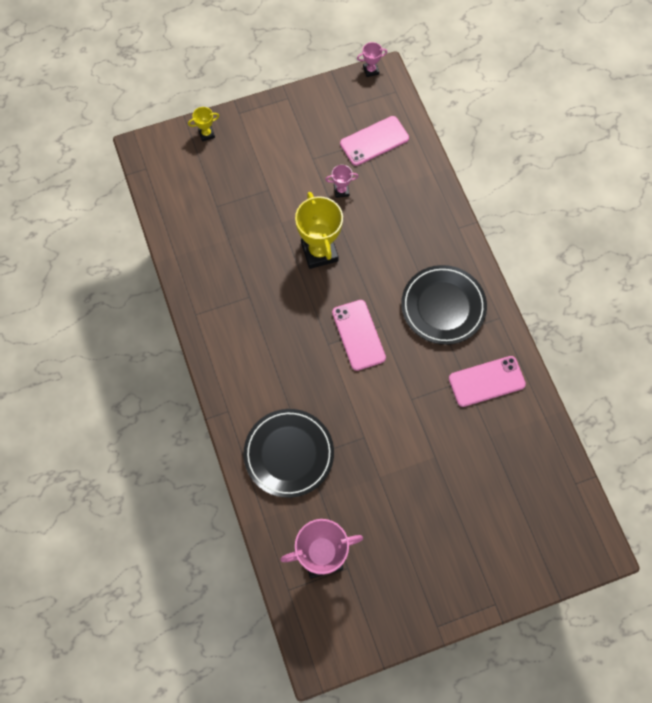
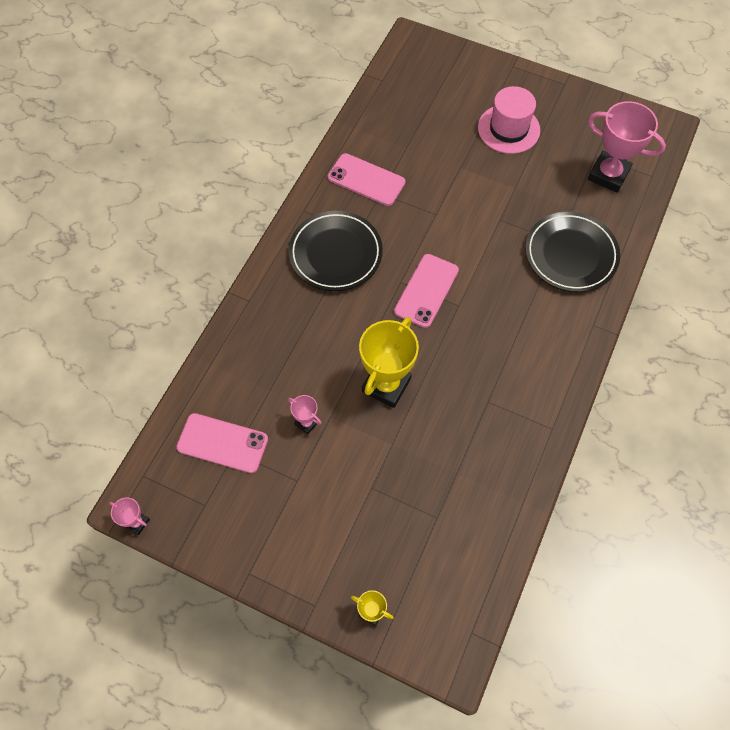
camera: 135 degrees left, 5 degrees down
(435, 530) = (508, 129): none -> pink hat

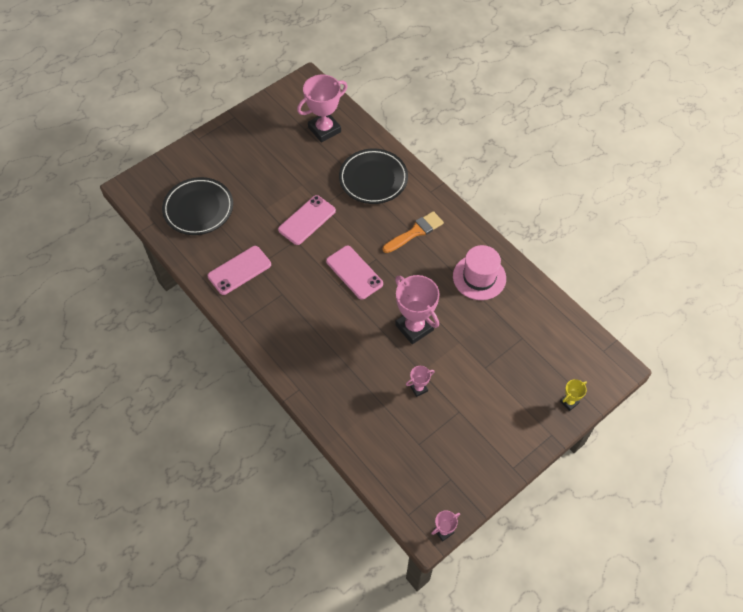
camera: 65 degrees left, 5 degrees down
(222, 443) = (408, 450): pink phone -> pink phone (307, 220)
(335, 254) = (292, 316): black plate -> black plate (198, 209)
(386, 385) = (414, 327): yellow trophy -> pink trophy
(508, 129) = (251, 166): pink hat -> pink hat (479, 277)
(522, 332) = (415, 232): none -> orange brush

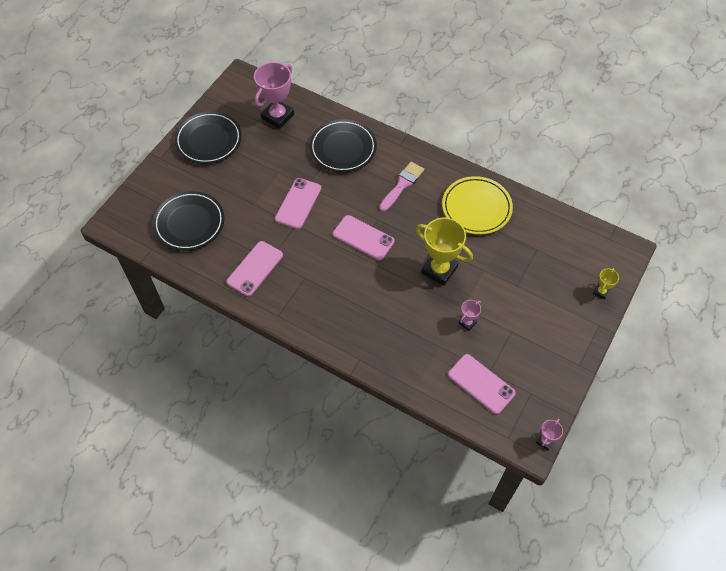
camera: 20 degrees left, 0 degrees up
(250, 135) = (209, 140): none -> black plate
(405, 453) = (481, 384): none -> pink phone
(414, 327) = (439, 270): pink trophy -> yellow trophy
(415, 232) = (402, 185): orange brush -> pink brush
(479, 277) = (476, 208): pink hat -> yellow plate

